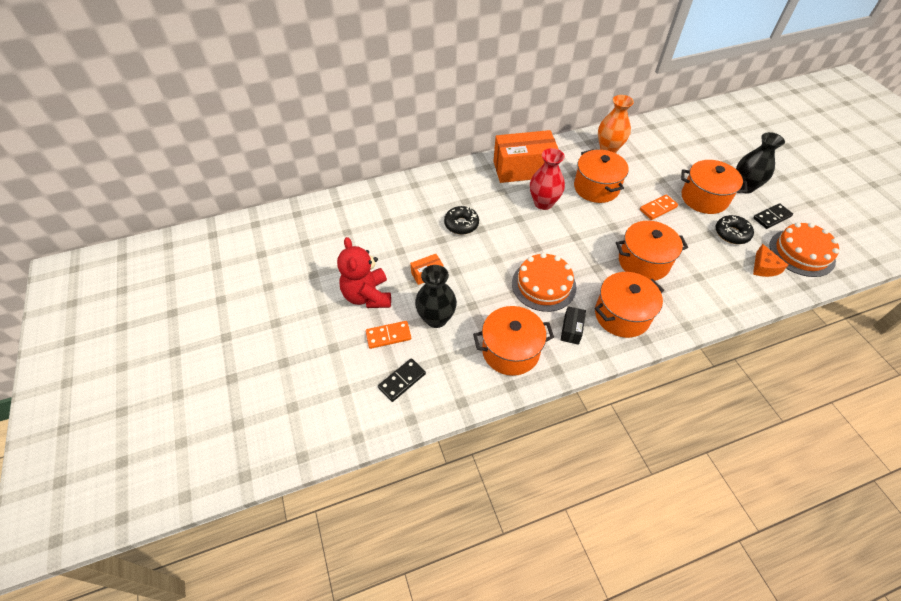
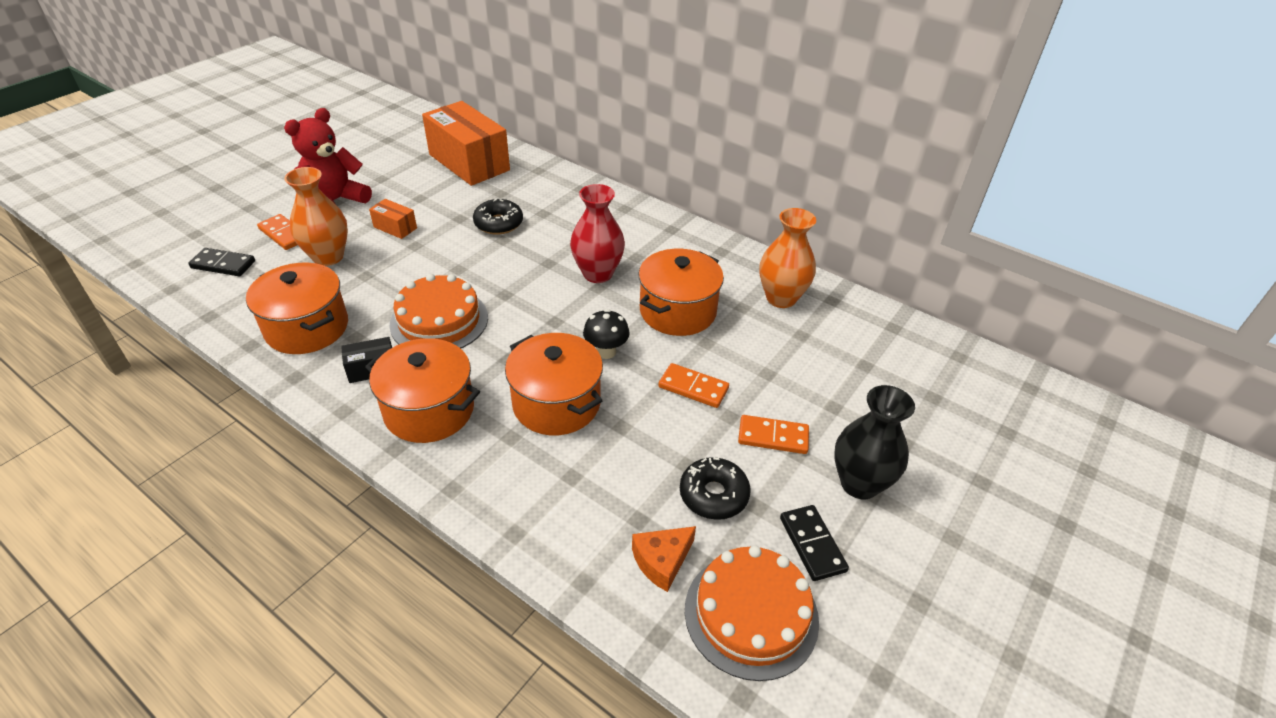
camera: 55 degrees right, 10 degrees down
(436, 318) = (328, 257): black vase -> orange vase
(523, 169) = (650, 237): orange box -> orange box (469, 162)
(613, 227) = (606, 352): none -> black mushroom
(704, 198) = (773, 436): orange pot -> orange domino
(772, 217) = (812, 544): black domino -> black domino turned 45 degrees clockwise

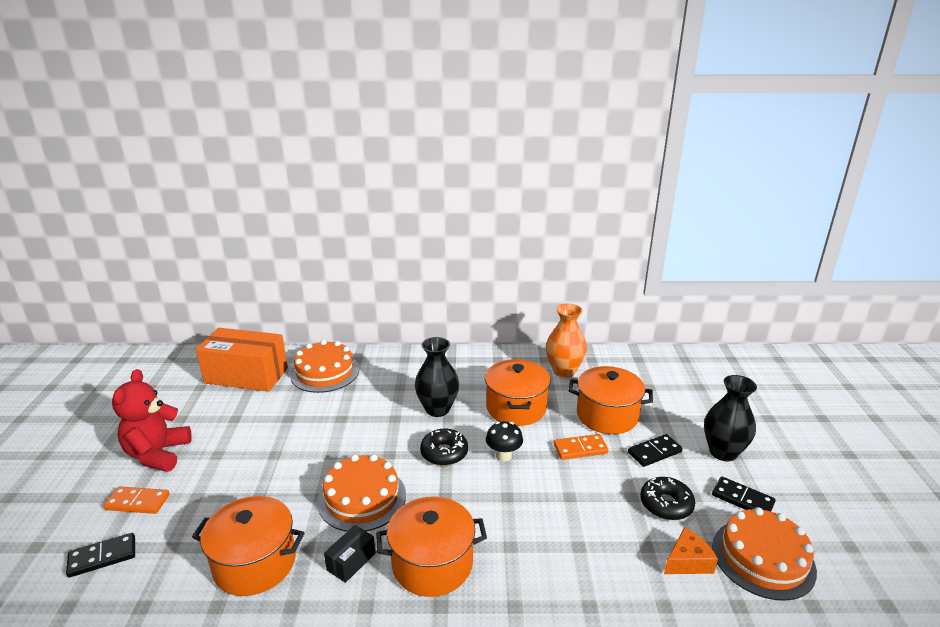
camera: 35 degrees left, 15 degrees down
(328, 257) = (205, 499): orange vase -> none
(395, 227) = (240, 449): orange box -> none
(498, 223) = (324, 408): black donut -> black donut (444, 453)
(537, 188) = (325, 372): none -> orange cake
(556, 403) = (513, 506): orange pot -> orange pot (607, 415)
(597, 274) = (437, 409): red vase -> black vase
(662, 561) = (688, 561): orange cheese -> orange cheese turned 135 degrees counterclockwise
(773, 436) = (654, 452): orange domino -> black domino

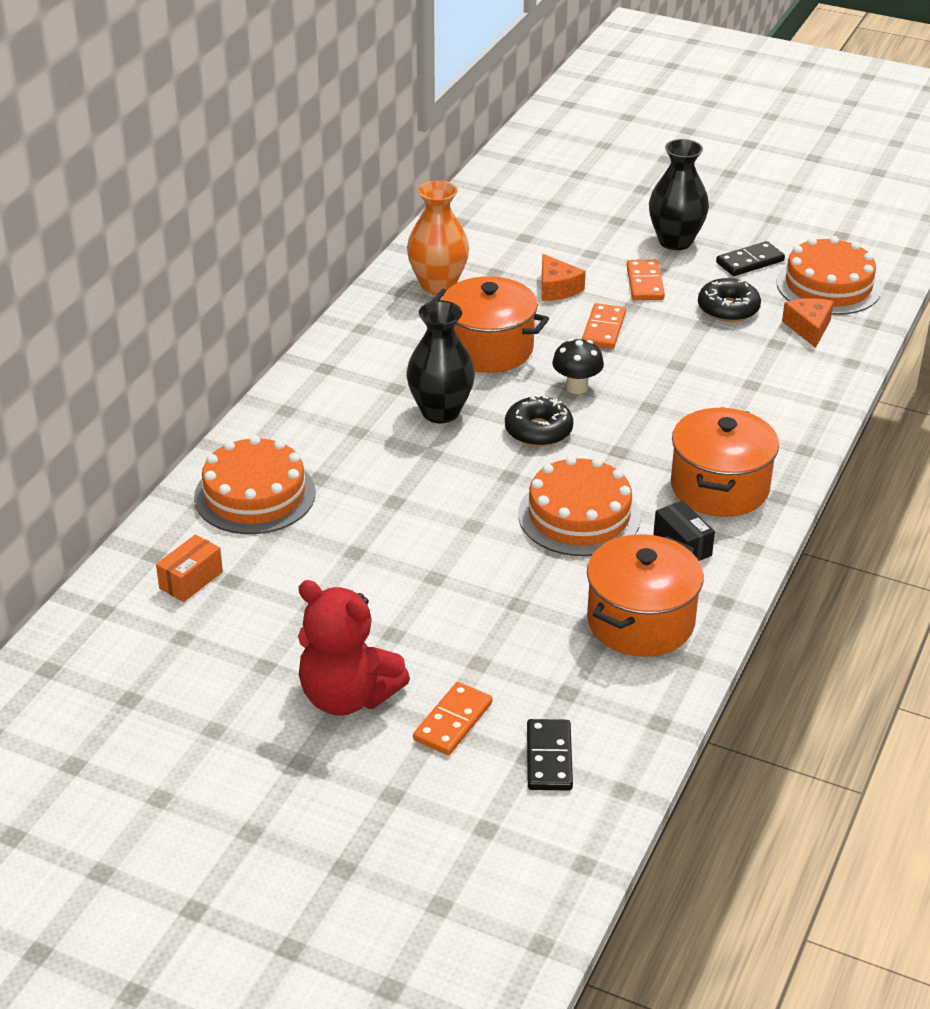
camera: 65 degrees left, 10 degrees up
(246, 375) = (191, 580): orange box -> orange box, size x0.44
(607, 415) = (557, 288): orange pot -> orange cheese
(654, 452) = (644, 283): black domino -> orange domino

